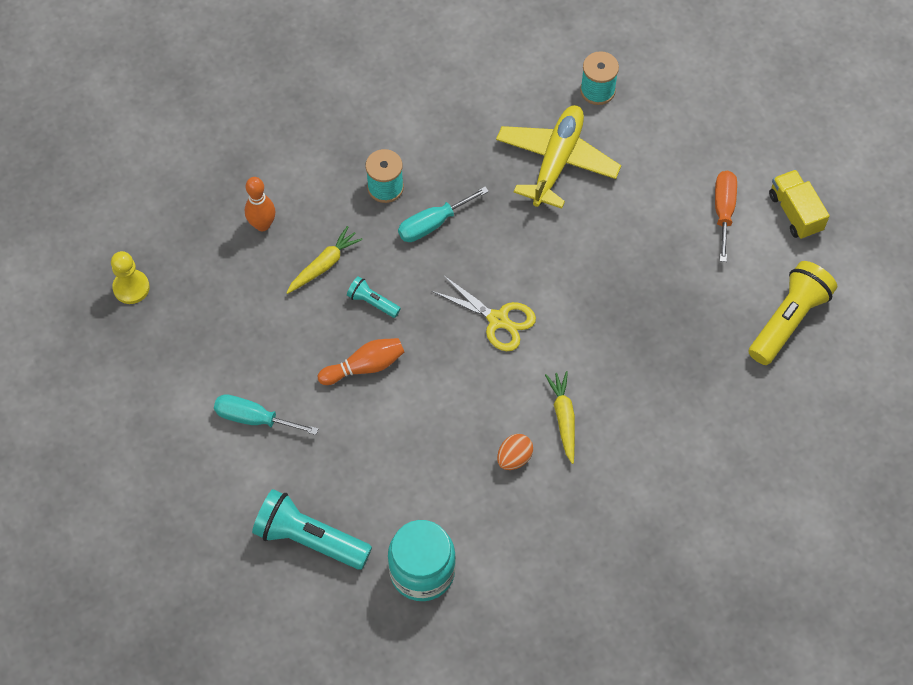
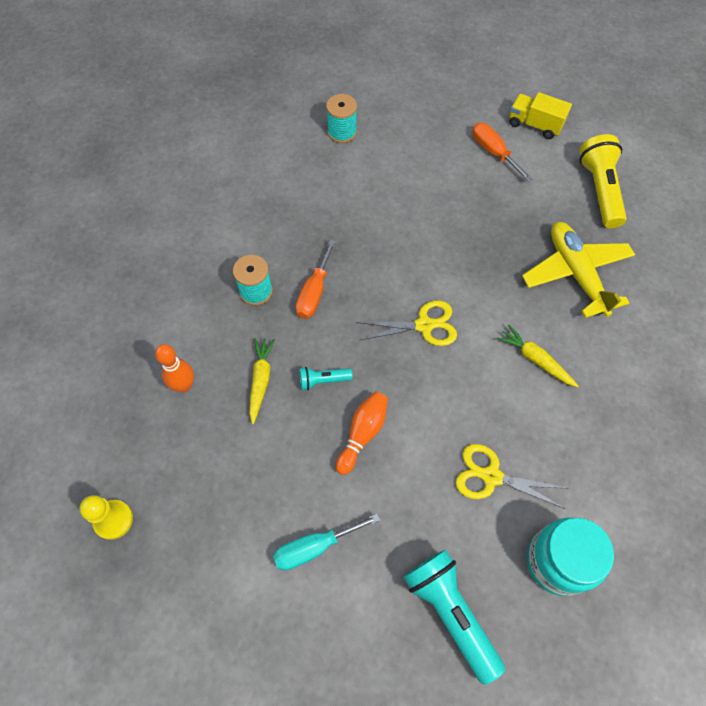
camera: 40 degrees left, 0 degrees up
(309, 538) = (450, 612): turquoise flashlight -> turquoise flashlight turned 75 degrees clockwise
(433, 224) = (314, 292): turquoise screwdriver -> orange screwdriver
(433, 475) = (491, 476): none -> yellow scissors
(514, 458) = (532, 415): orange egg -> none
(556, 161) = (359, 193): yellow plane -> yellow plane (576, 274)

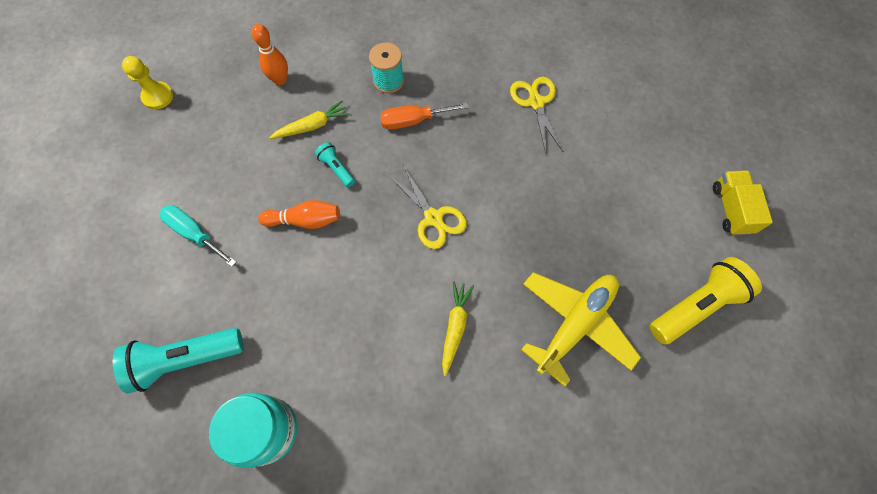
camera: 60 degrees right, 5 degrees up
(342, 132) = (590, 57): turquoise spool -> none
(450, 612) = (185, 359): turquoise flashlight -> turquoise flashlight turned 135 degrees counterclockwise
(491, 476) = (318, 339): yellow scissors -> yellow scissors (536, 102)
(493, 152) = (666, 187): orange screwdriver -> none

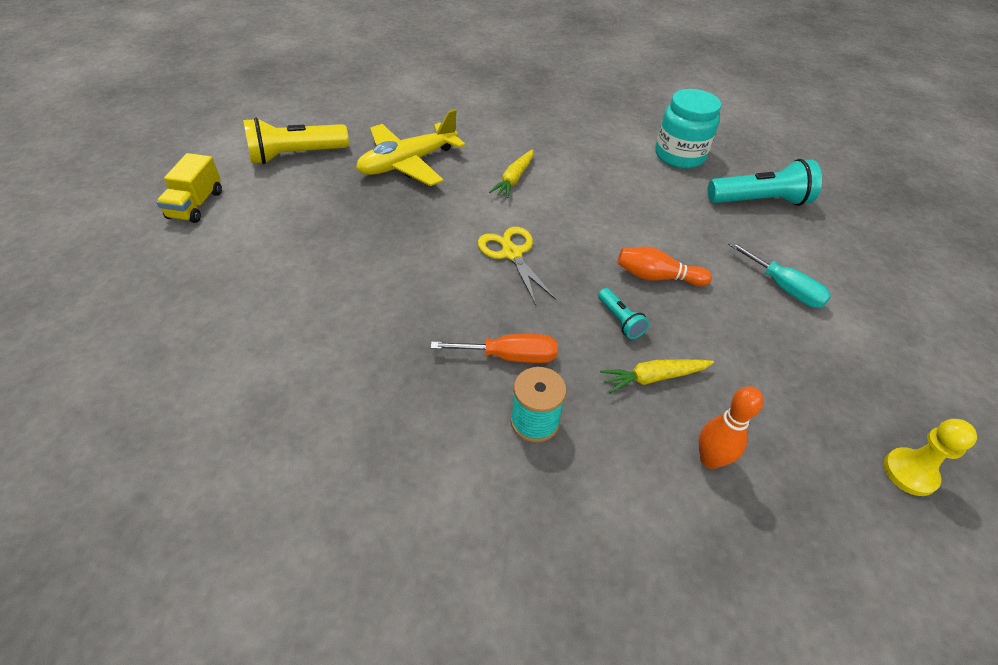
camera: 170 degrees left, 20 degrees down
(536, 102) = (331, 346): yellow scissors -> none

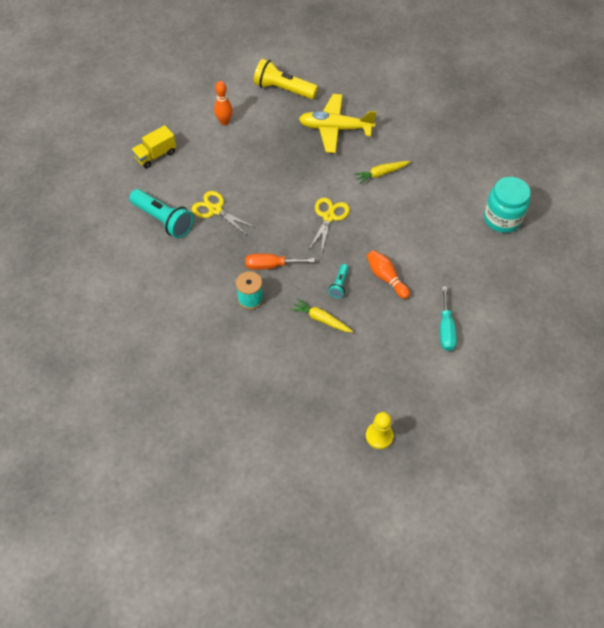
camera: 45 degrees right, 10 degrees up
(196, 205) = (212, 95): yellow truck -> yellow truck (155, 155)
(347, 337) = (215, 210): none -> yellow scissors
(509, 356) = (271, 265): orange screwdriver -> orange screwdriver turned 135 degrees clockwise
(710, 459) = (301, 365): orange bowling pin -> orange bowling pin (224, 122)
(760, 201) = (509, 278): turquoise flashlight -> turquoise flashlight (163, 220)

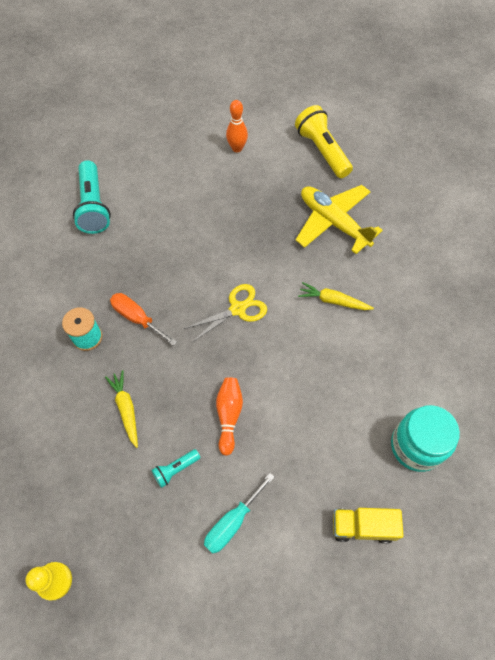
camera: 40 degrees right, 5 degrees up
(155, 155) = (147, 141): yellow truck -> yellow truck (362, 526)
(215, 210) = (144, 227): yellow scissors -> none
(339, 285) = (177, 387): turquoise flashlight -> turquoise flashlight (175, 469)

